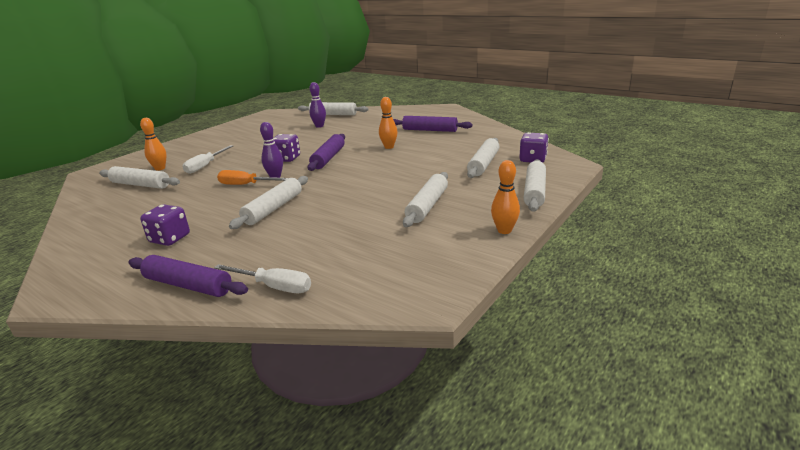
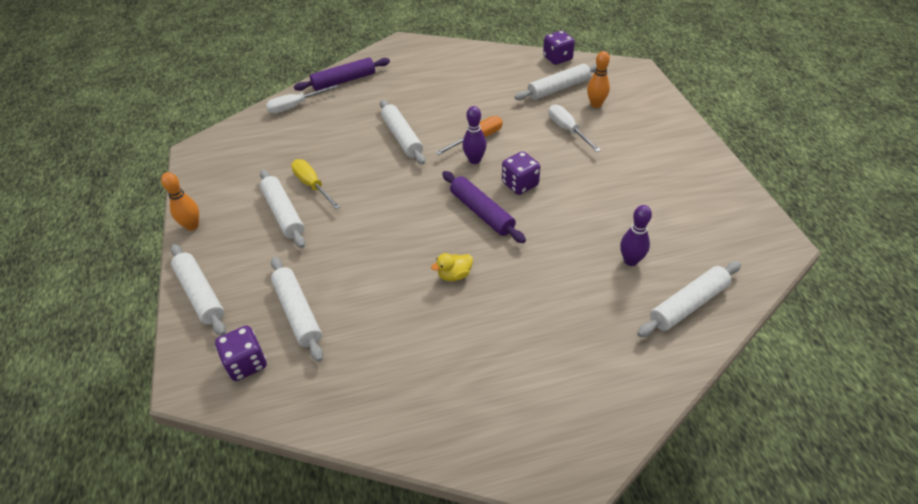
camera: 130 degrees right, 20 degrees up
(170, 239) = (418, 85): purple dice -> purple dice (557, 58)
(382, 212) = (312, 185): none -> yellow screwdriver
(389, 147) = (454, 275): orange bowling pin -> yellow duck
(429, 130) = (469, 356): purple rolling pin -> none

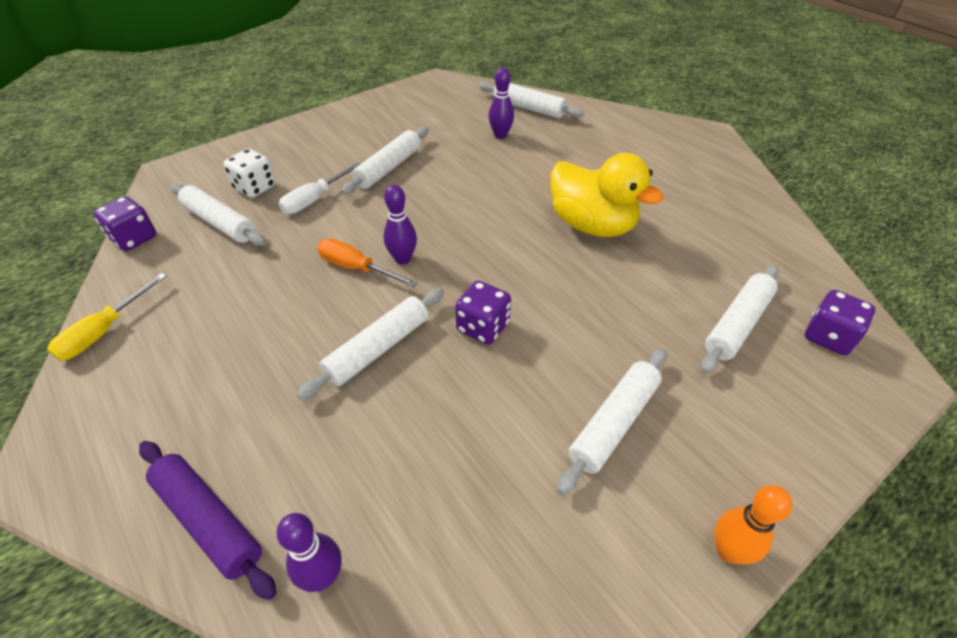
camera: 115 degrees left, 0 degrees up
(200, 294) = (809, 443): white rolling pin -> white rolling pin (388, 168)
(295, 106) = (323, 576): white screwdriver -> purple bowling pin
(312, 185) = (537, 416): yellow screwdriver -> yellow screwdriver (104, 331)
(454, 275) = (592, 225): yellow duck -> yellow duck, size x2.42
(481, 212) = (492, 230): purple rolling pin -> none
(520, 184) = (431, 214): purple dice -> purple dice (483, 327)
(596, 104) = (255, 188): orange bowling pin -> white dice

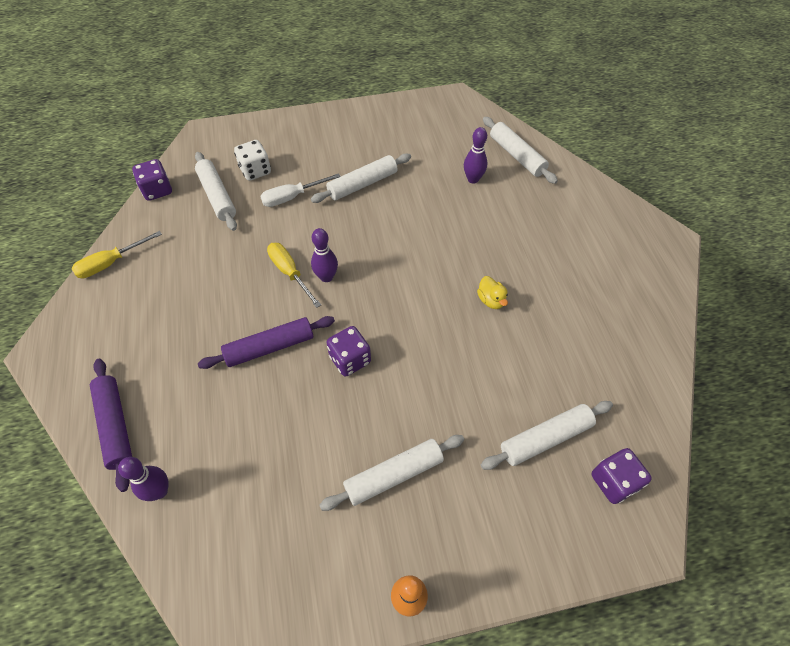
camera: 25 degrees right, 10 degrees up
(356, 268) = (290, 273): orange screwdriver -> yellow screwdriver
(378, 349) = (269, 347): white rolling pin -> purple rolling pin
(592, 225) = (491, 300): yellow duck -> yellow duck, size x0.41

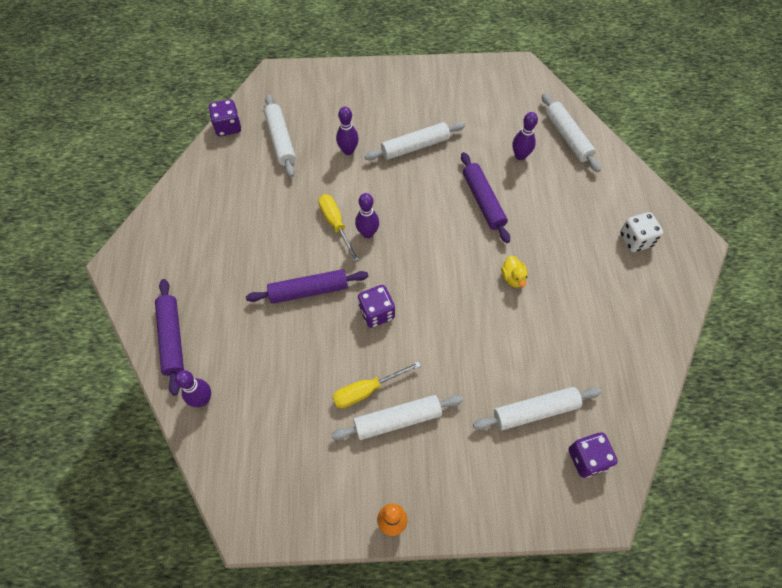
camera: 10 degrees right, 5 degrees up
(111, 263) = (181, 192): yellow screwdriver -> yellow screwdriver (366, 390)
(255, 171) = (318, 119): white dice -> white dice (635, 240)
(292, 197) = (348, 150): white screwdriver -> purple bowling pin
(444, 228) = (483, 201): none -> purple rolling pin

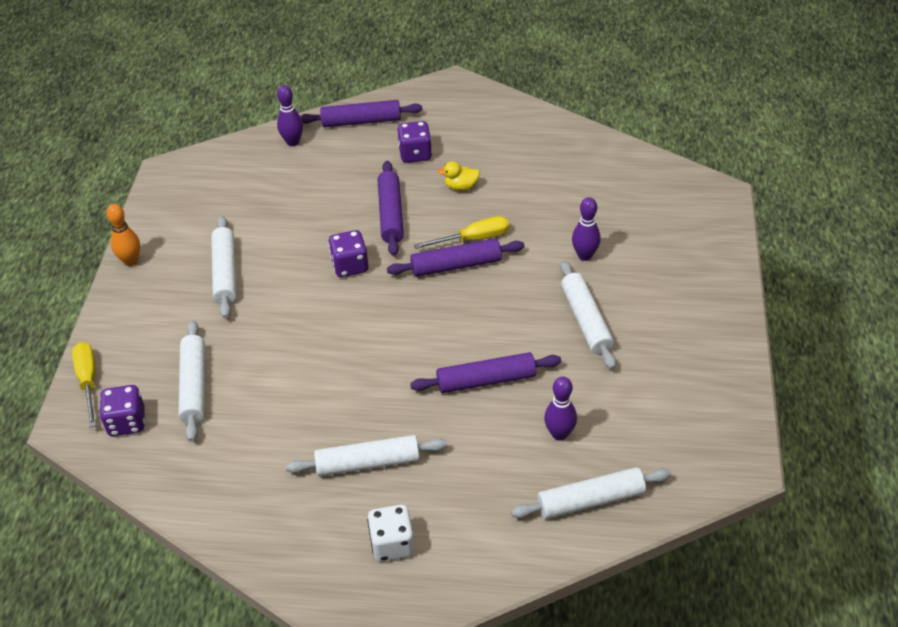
camera: 100 degrees right, 15 degrees down
(228, 127) = (630, 153): purple dice -> purple dice (415, 154)
(281, 140) = (607, 197): white rolling pin -> white rolling pin (368, 463)
(366, 390) = (264, 252): yellow screwdriver -> yellow screwdriver (88, 381)
(367, 233) = (456, 265): purple bowling pin -> purple rolling pin
(513, 278) = (365, 393): yellow duck -> yellow duck (461, 186)

